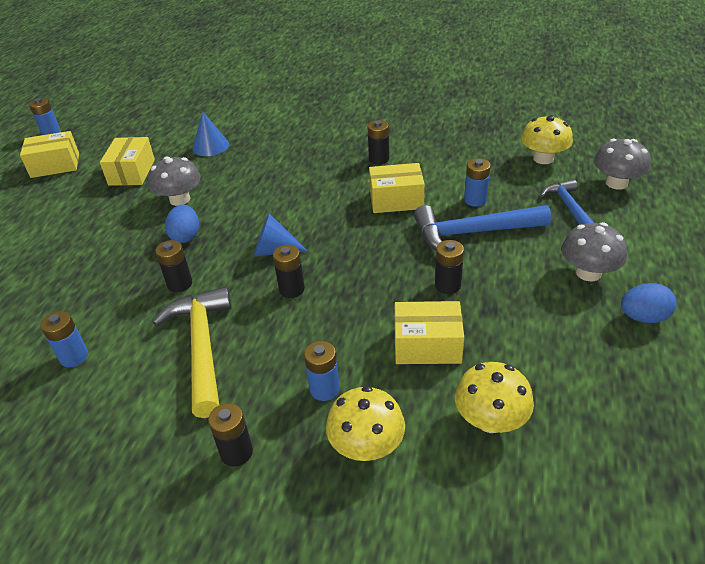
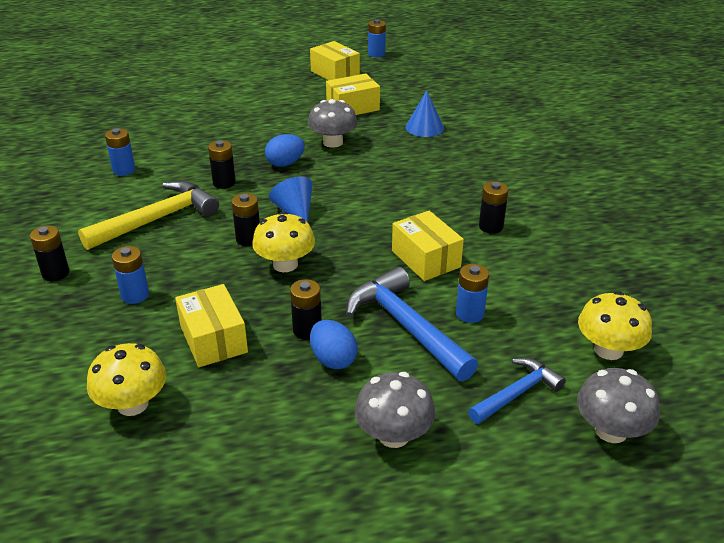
camera: 60 degrees right, 5 degrees down
(366, 446) = (80, 336): yellow mushroom -> yellow mushroom (285, 264)
(643, 317) = (338, 498): blue egg -> blue egg (333, 359)

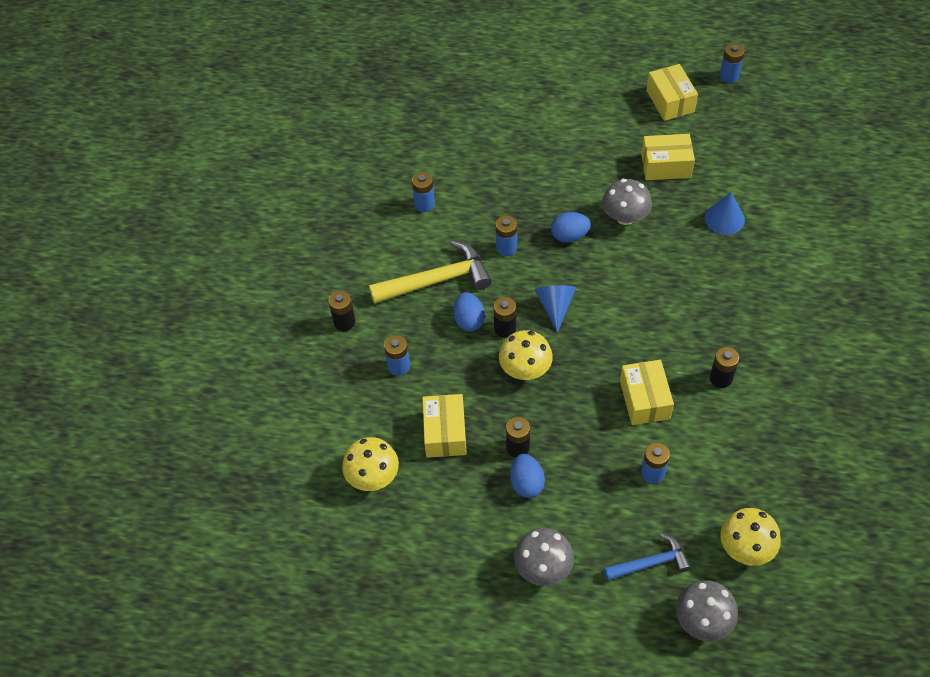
camera: 25 degrees right, 20 degrees up
(205, 241) = (469, 320): none -> blue egg
(224, 183) = (506, 248): black battery -> blue battery
(406, 327) = (596, 469): blue hammer -> none

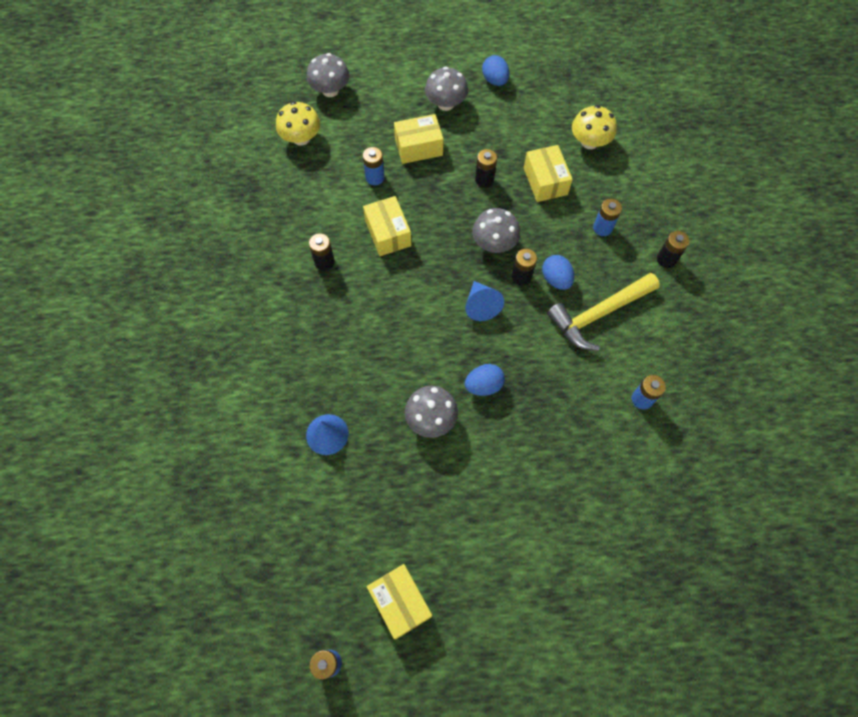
camera: 165 degrees right, 10 degrees up
(506, 248) = (543, 361): blue battery -> none
(525, 369) = (494, 243): yellow mushroom -> grey mushroom
(526, 483) = (471, 155): blue egg -> blue egg (495, 80)
(650, 563) = (370, 118): blue hammer -> none
(666, 166) = (395, 496): yellow box -> yellow box (418, 147)

